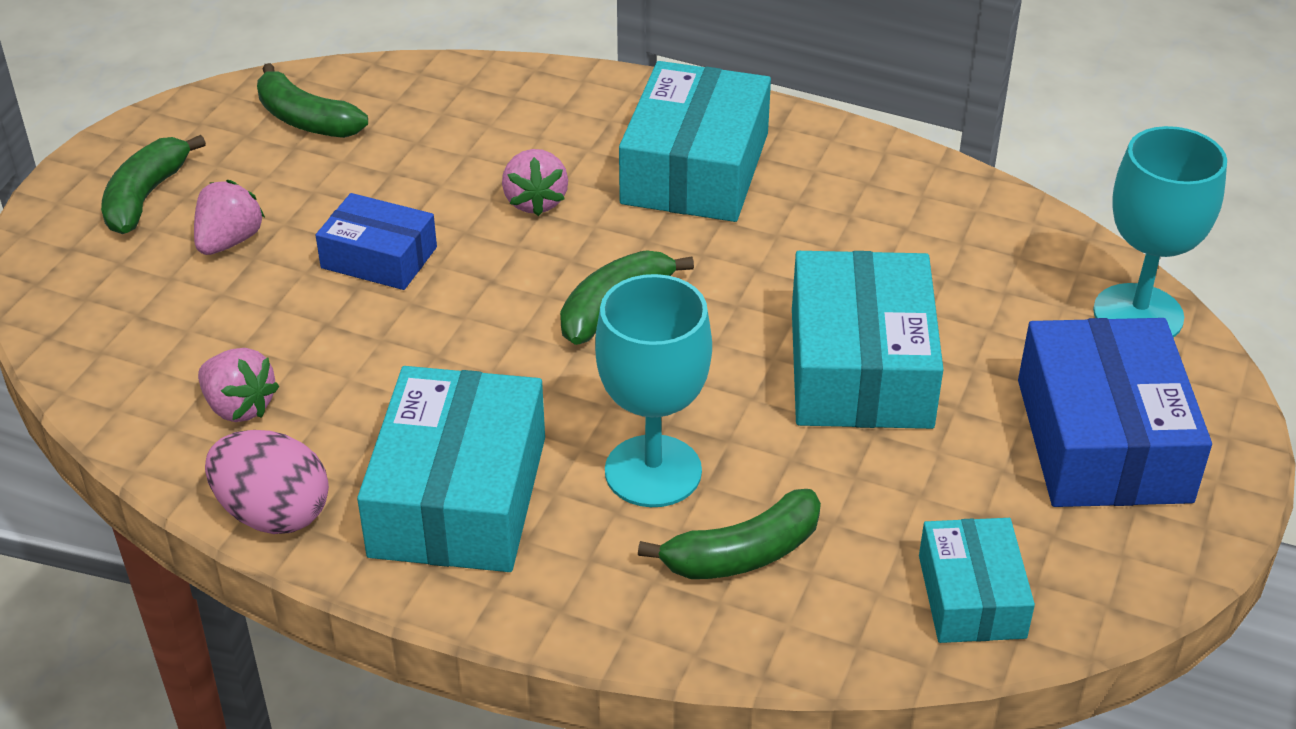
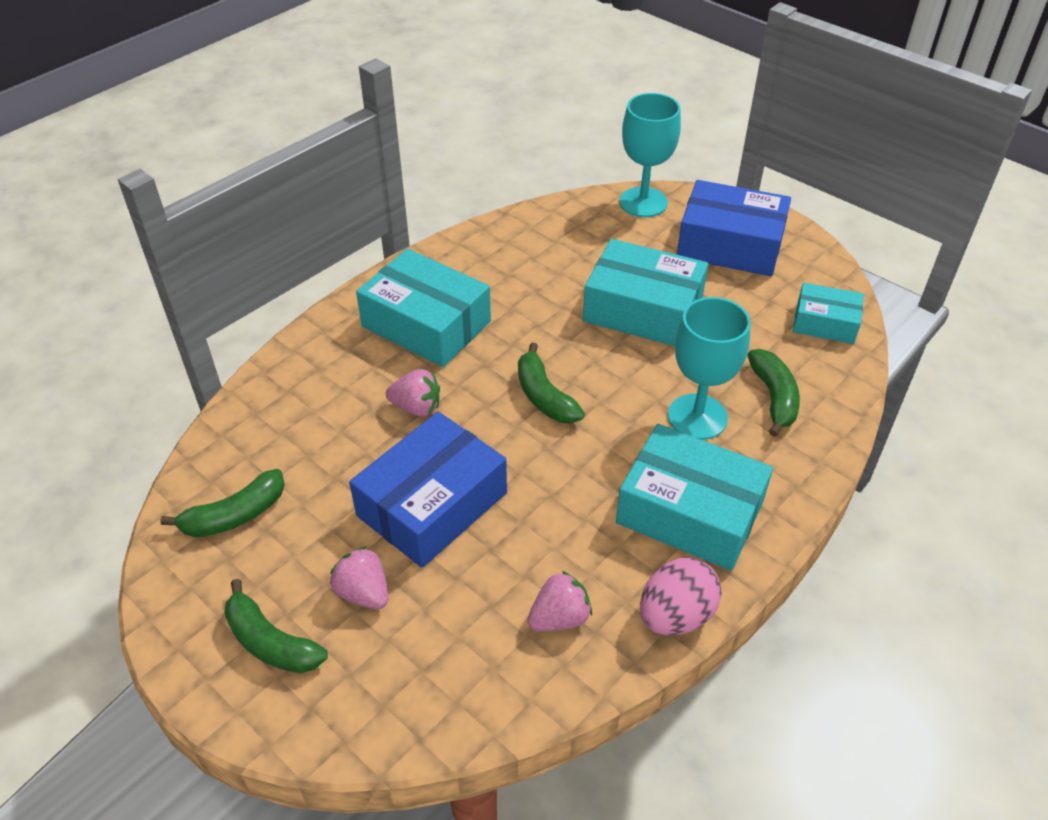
camera: 70 degrees left, 5 degrees up
(379, 257) = (432, 504): blue box -> blue box, size x1.72

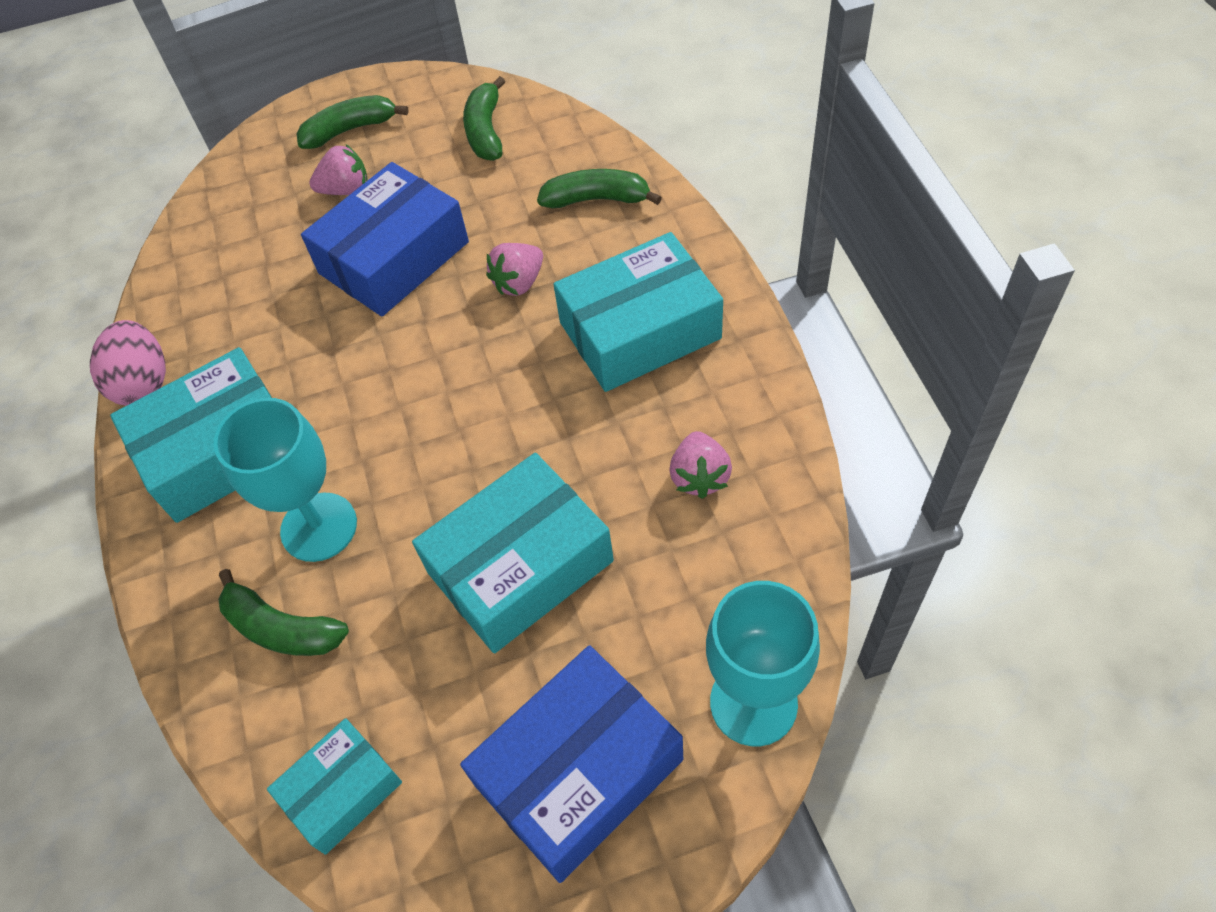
camera: 125 degrees right, 10 degrees up
(432, 504) = (394, 258): blue box -> blue box turned 60 degrees clockwise
(544, 396) = (455, 395): green banana -> green banana (597, 199)
(559, 617) = (215, 303): pink strawberry -> pink strawberry (699, 477)

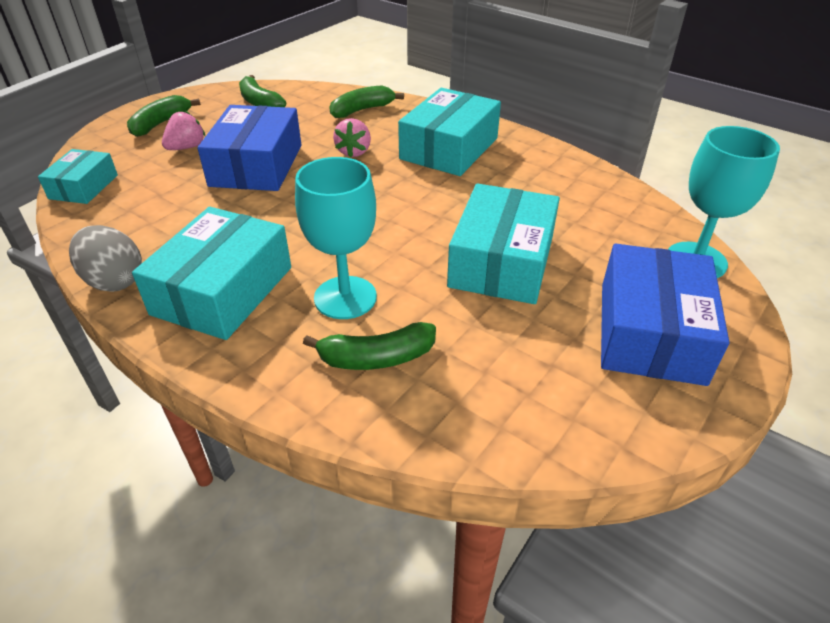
camera: 40 degrees left, 15 degrees down
(143, 383) = (114, 281): pink egg -> grey egg
(342, 791) = (522, 418): turquoise box -> turquoise box (84, 187)
(699, 477) = (553, 189): pink strawberry -> none

